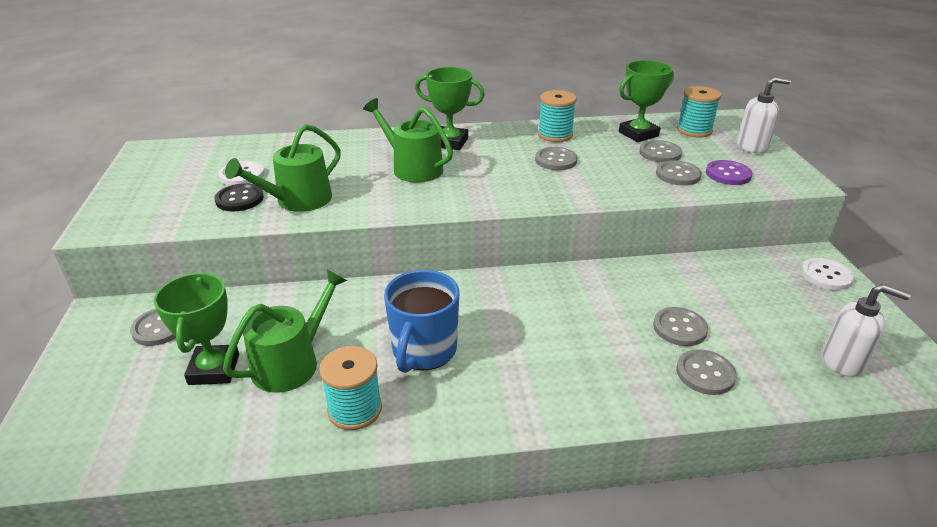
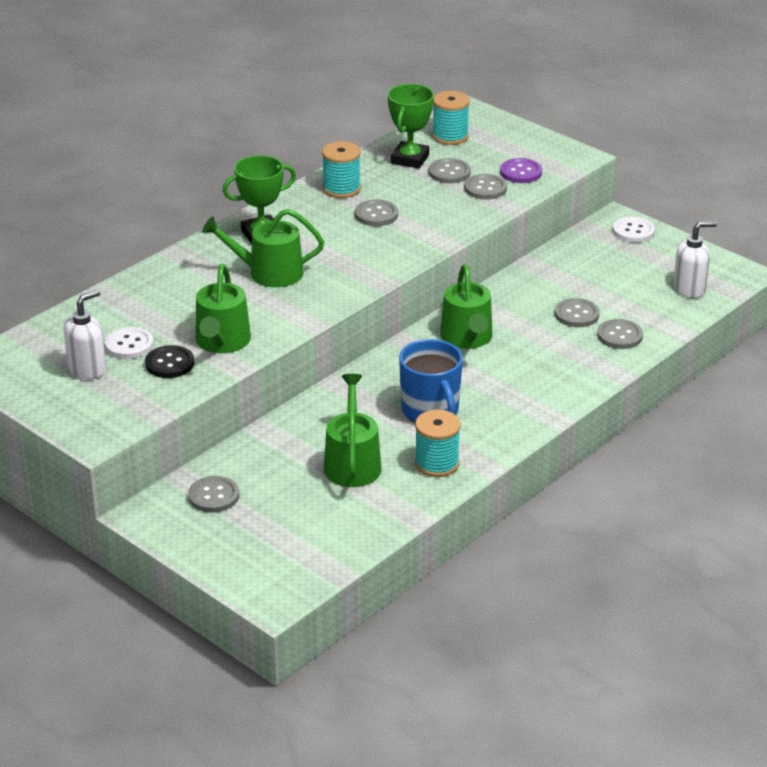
camera: 40 degrees left, 0 degrees up
(214, 369) = (304, 494): green trophy -> none
(545, 299) = (467, 338): none -> green watering can
(752, 146) = (512, 136): white soap dispenser -> white soap dispenser (87, 369)

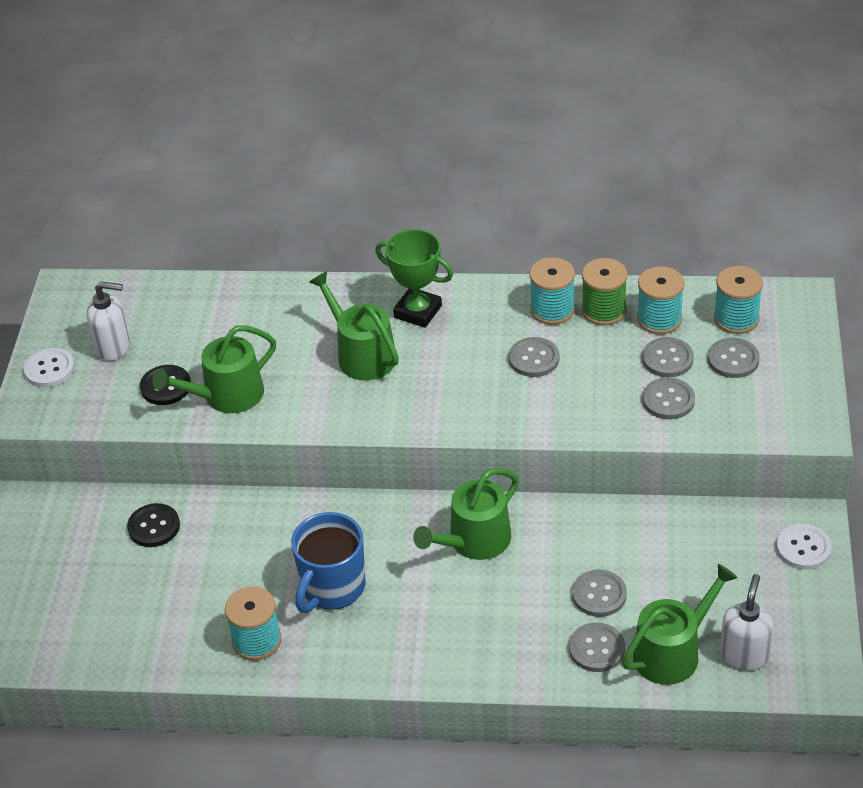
camera: 55 degrees right, 10 degrees up
(129, 345) = (170, 346): white button -> white button (49, 369)
(213, 496) = (83, 528): grey button -> grey button (733, 359)
(261, 463) = (154, 527): none -> black button
(352, 463) = (205, 584): green watering can -> green watering can (672, 652)
(371, 173) = (604, 310): none -> green spool
(410, 159) = (659, 319): green trophy -> turquoise spool
(520, 172) = (729, 406): purple button -> none
(689, 289) = (744, 654): white soap dispenser -> white soap dispenser turned 105 degrees counterclockwise

